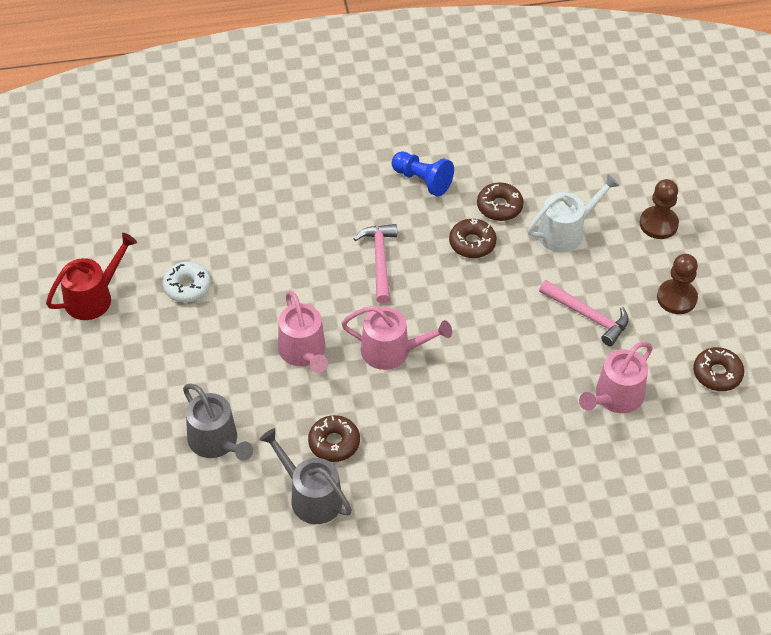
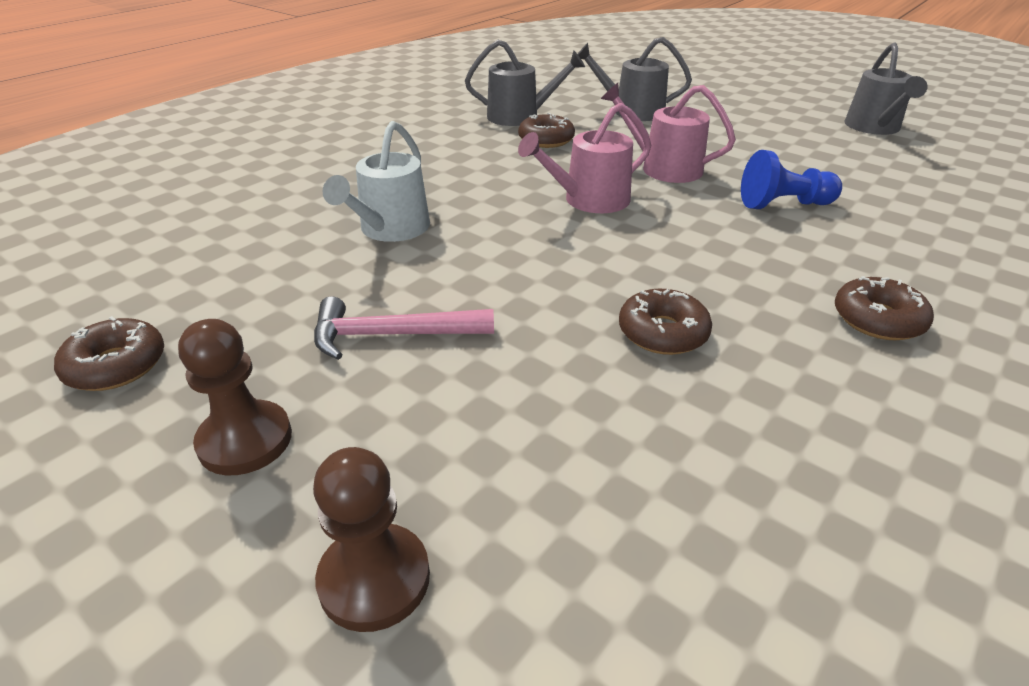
camera: 140 degrees right, 15 degrees down
(93, 297) = (874, 127): red watering can -> grey watering can
(187, 287) = (835, 159): white donut -> none
(380, 260) = (730, 256): pink hammer -> none
(422, 180) = (861, 372): blue pawn -> blue pawn (783, 204)
(499, 206) = (703, 407): brown donut -> brown donut (878, 319)
(565, 232) = (550, 434): white watering can -> white watering can (391, 229)
(615, 397) = (280, 273): pink watering can -> none

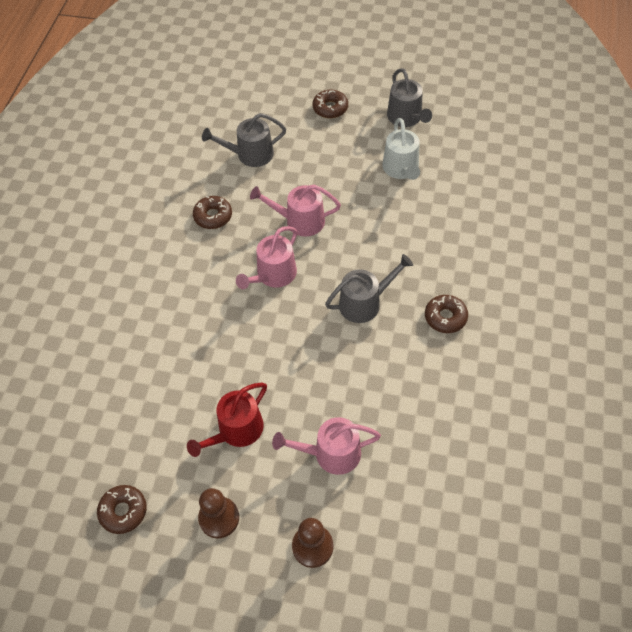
camera: 25 degrees left, 20 degrees up
(391, 229) = (178, 352): white watering can -> white watering can (401, 169)
(392, 335) = (237, 430): pink hammer -> red watering can
(519, 116) = (178, 192): grey watering can -> grey watering can (364, 303)
(536, 429) = (331, 453): none -> pink watering can
(662, 332) = (357, 370): brown donut -> brown donut (330, 108)
(783, 204) = (378, 234): blue pawn -> none

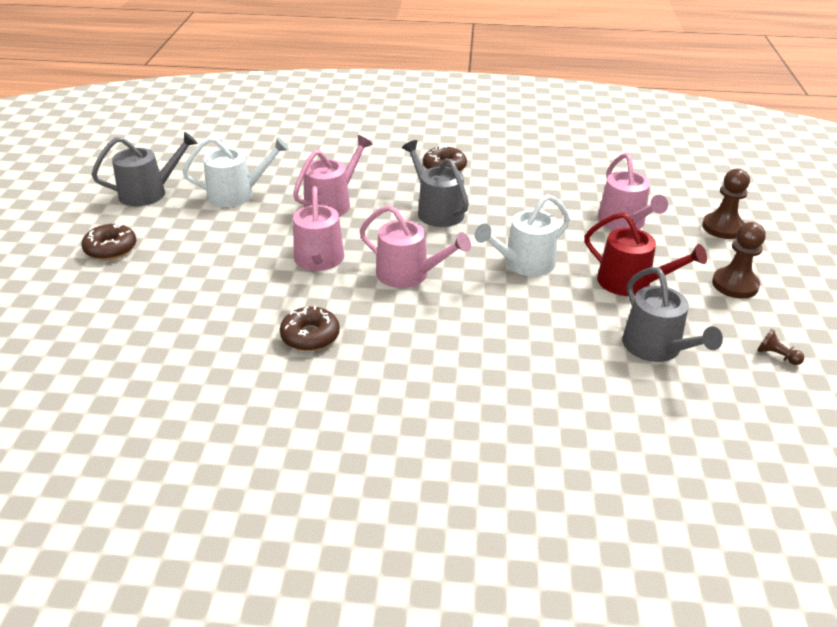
camera: 100 degrees left, 20 degrees down
(123, 511) = (776, 356): brown donut -> brown pawn
(250, 154) = (188, 312): grey watering can -> grey watering can (656, 348)
(276, 356) = (524, 263): none -> white watering can
(382, 229) = (331, 204): none -> pink watering can

